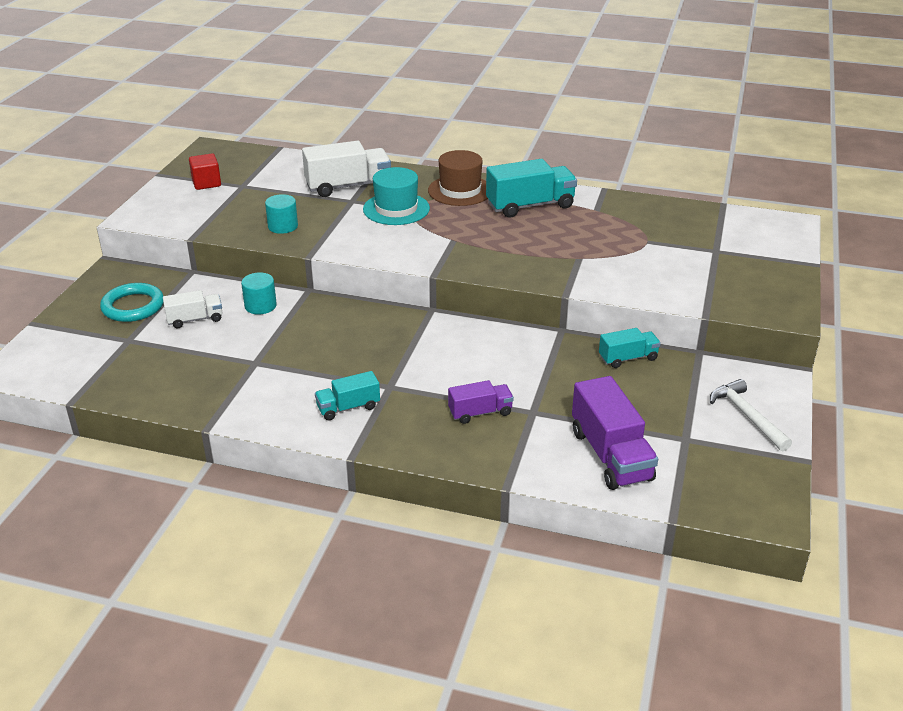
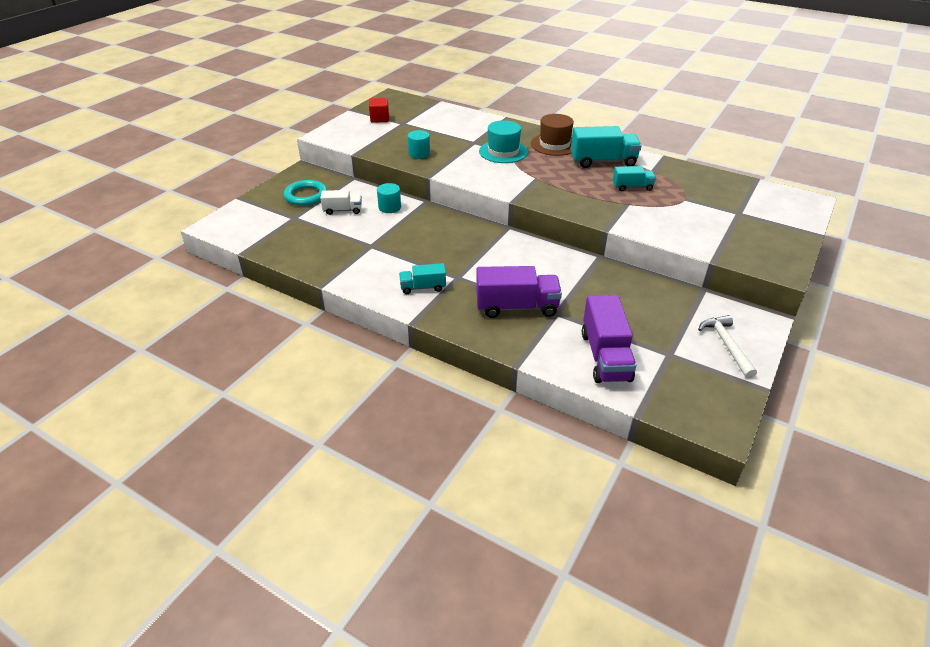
camera: 15 degrees right, 5 degrees up
(348, 186) = (475, 132): white truck -> none
(480, 412) = (517, 307): purple truck -> purple truck, size x1.74
(628, 358) = (644, 285): turquoise truck -> turquoise truck (632, 187)

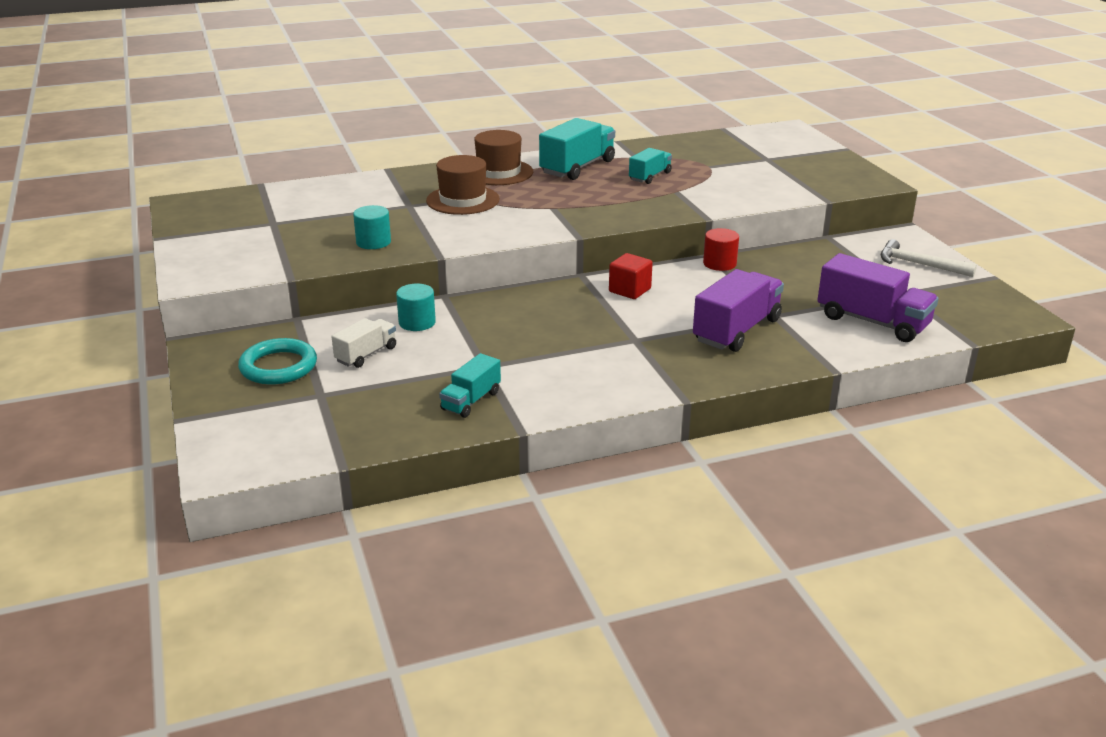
camera: 50 degrees left, 10 degrees down
(379, 119) = (228, 231): red cube -> red cube (629, 290)
(423, 287) = (625, 367): turquoise truck -> turquoise truck (471, 401)
(503, 152) = (463, 200): turquoise hat -> brown hat
(594, 265) = (719, 263): none -> red cylinder

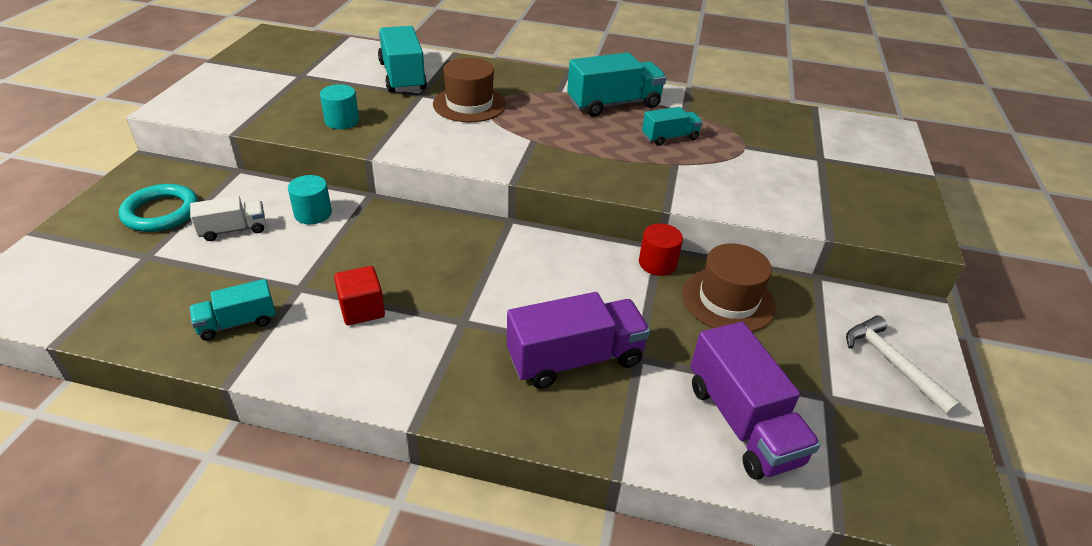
camera: 30 degrees right, 10 degrees up
(371, 198) = (402, 77): none -> turquoise truck
(498, 172) = (537, 86): brown hat -> brown hat (728, 300)
(629, 290) = (531, 258): red cube -> red cube (362, 309)

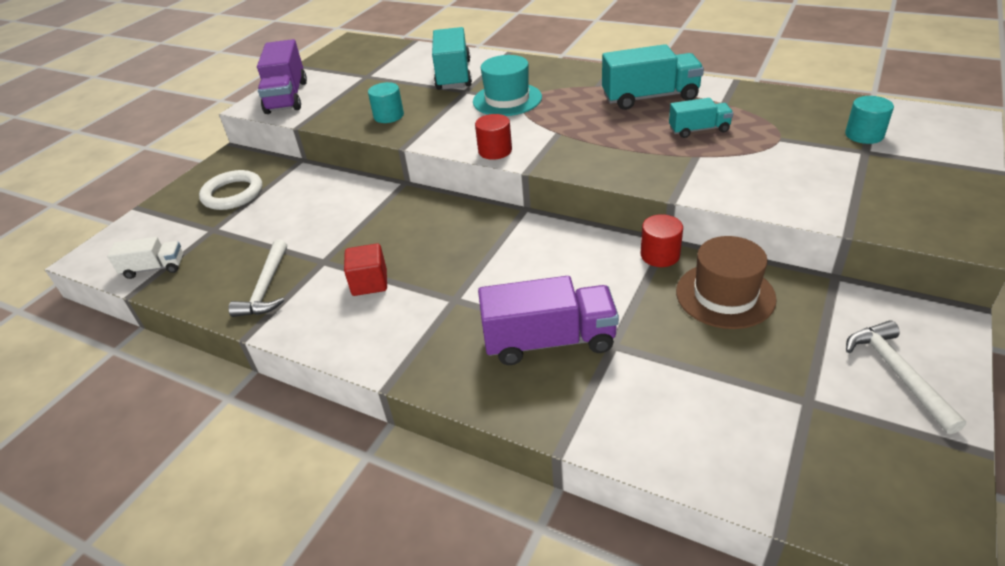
camera: 20 degrees right, 0 degrees up
(161, 212) = (232, 194): turquoise ring -> white ring
(233, 230) = (284, 210): white truck -> white truck (154, 268)
(237, 323) = (266, 288): turquoise truck -> white hammer
(313, 213) = (351, 198): turquoise cylinder -> turquoise cylinder (864, 135)
(469, 104) = (507, 99): brown hat -> turquoise hat
(473, 160) = (495, 151): none -> red cylinder
(742, 423) = (703, 417): purple truck -> purple truck (287, 97)

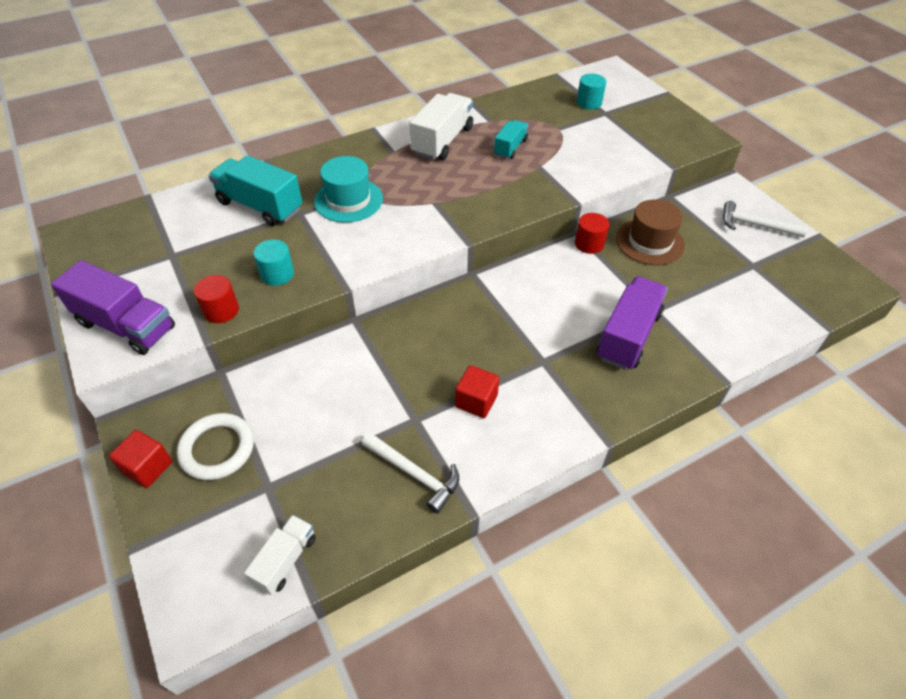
camera: 60 degrees left, 10 degrees up
(201, 179) = (148, 467): none -> red cube
(495, 151) = (420, 243): red cylinder -> red cylinder (221, 310)
(650, 97) = (442, 141): turquoise truck -> white truck

